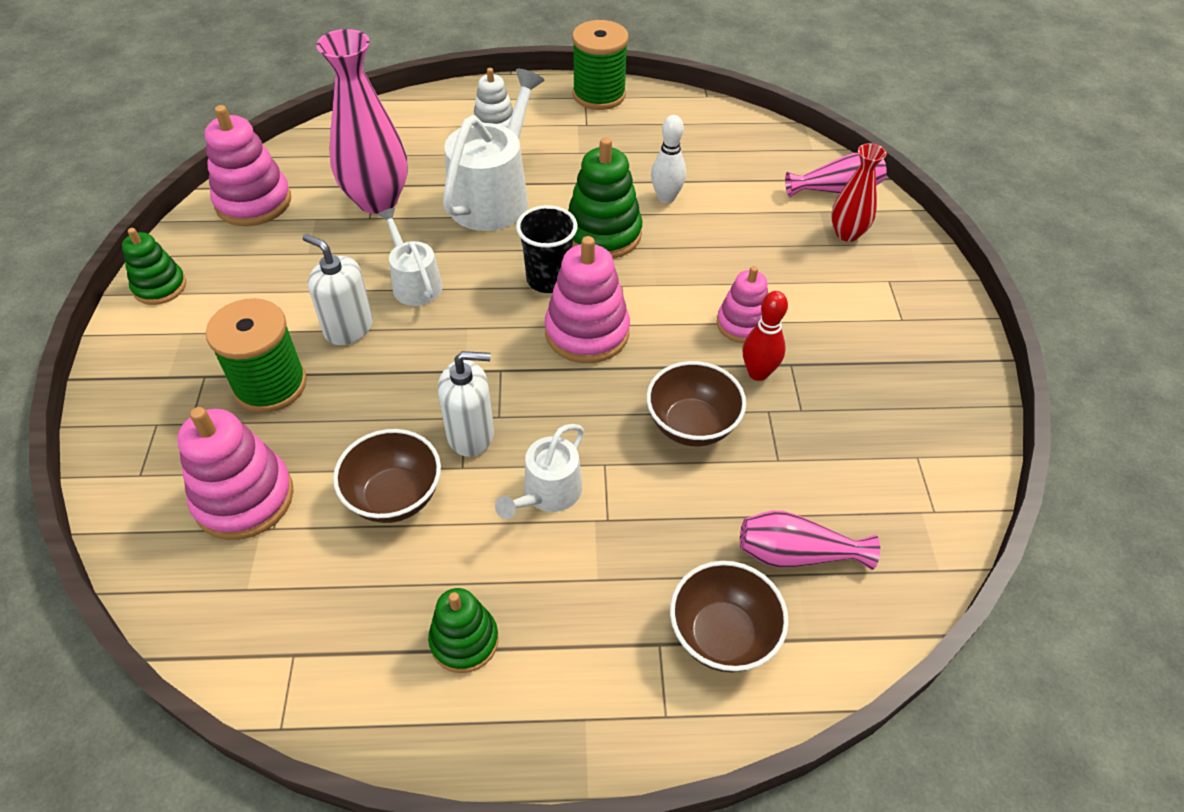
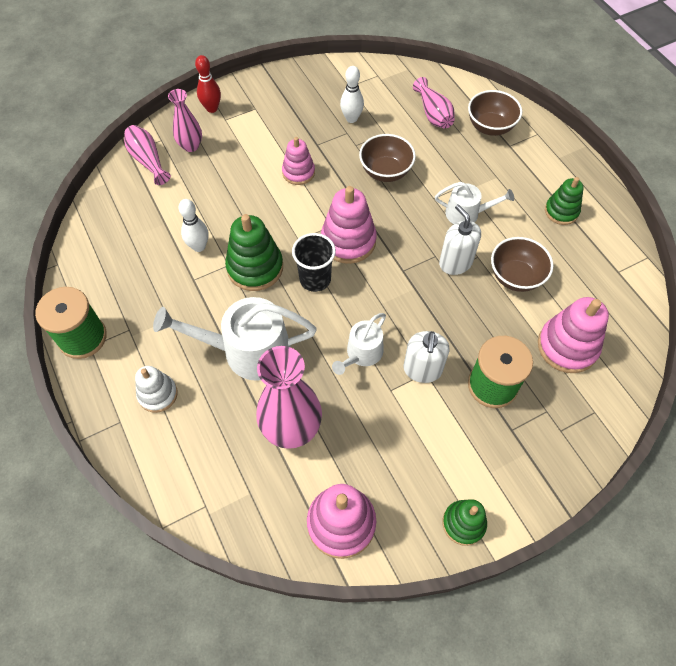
camera: 115 degrees left, 10 degrees up
(758, 373) = (332, 156): red bowling pin -> red bowling pin (212, 108)
(832, 428) = (351, 118): none -> white bowling pin
(847, 233) = (191, 146): red vase -> pink vase

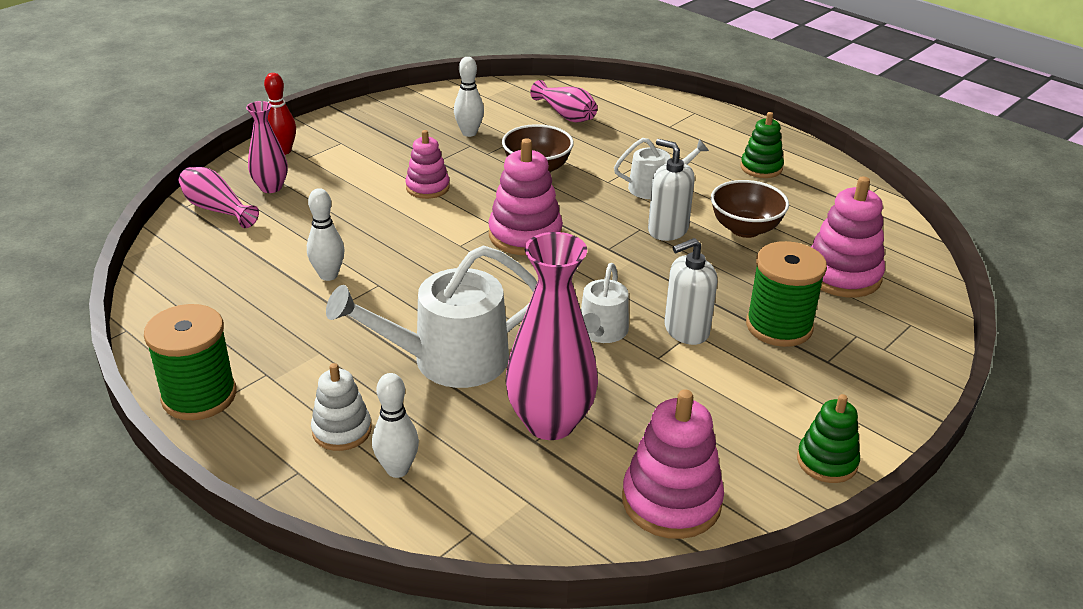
camera: 20 degrees left, 25 degrees down
(180, 439) = (397, 469): none -> white bowling pin
(255, 267) = (416, 280): green stacking toy -> none
(315, 279) = (502, 276): black cup -> none
(422, 369) = (686, 330): white soap dispenser -> white soap dispenser turned 75 degrees clockwise
(490, 127) = (638, 115): brown bowl -> none

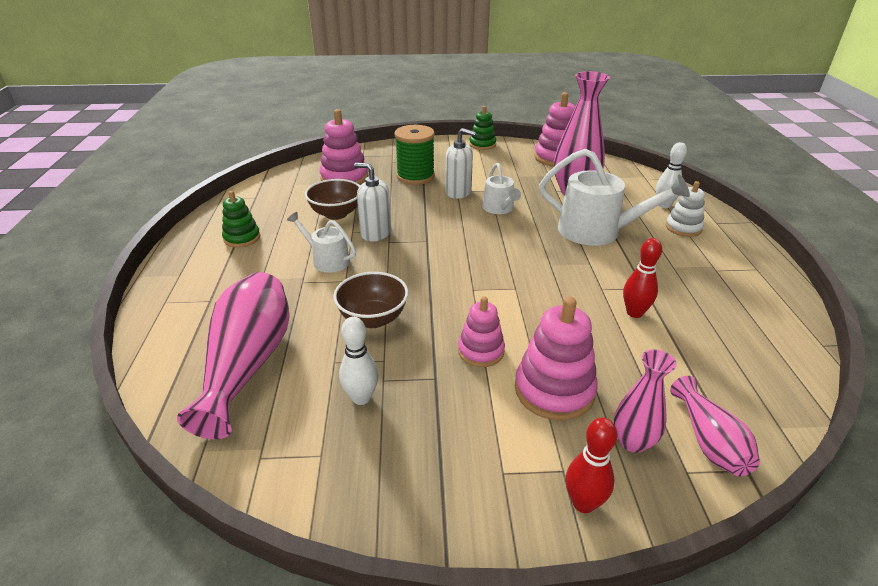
camera: 135 degrees left, 0 degrees up
(199, 396) = (767, 276): green spool -> none
(328, 275) = (634, 313): white bowling pin -> red bowling pin
(525, 235) = (463, 273): pink stacking toy -> pink stacking toy (554, 390)
(566, 115) = (248, 364): pink vase -> pink vase, size x1.77
(601, 332) = (499, 208): white watering can -> white watering can turned 105 degrees clockwise
(667, 230) = (375, 233): white soap dispenser -> white soap dispenser turned 120 degrees clockwise

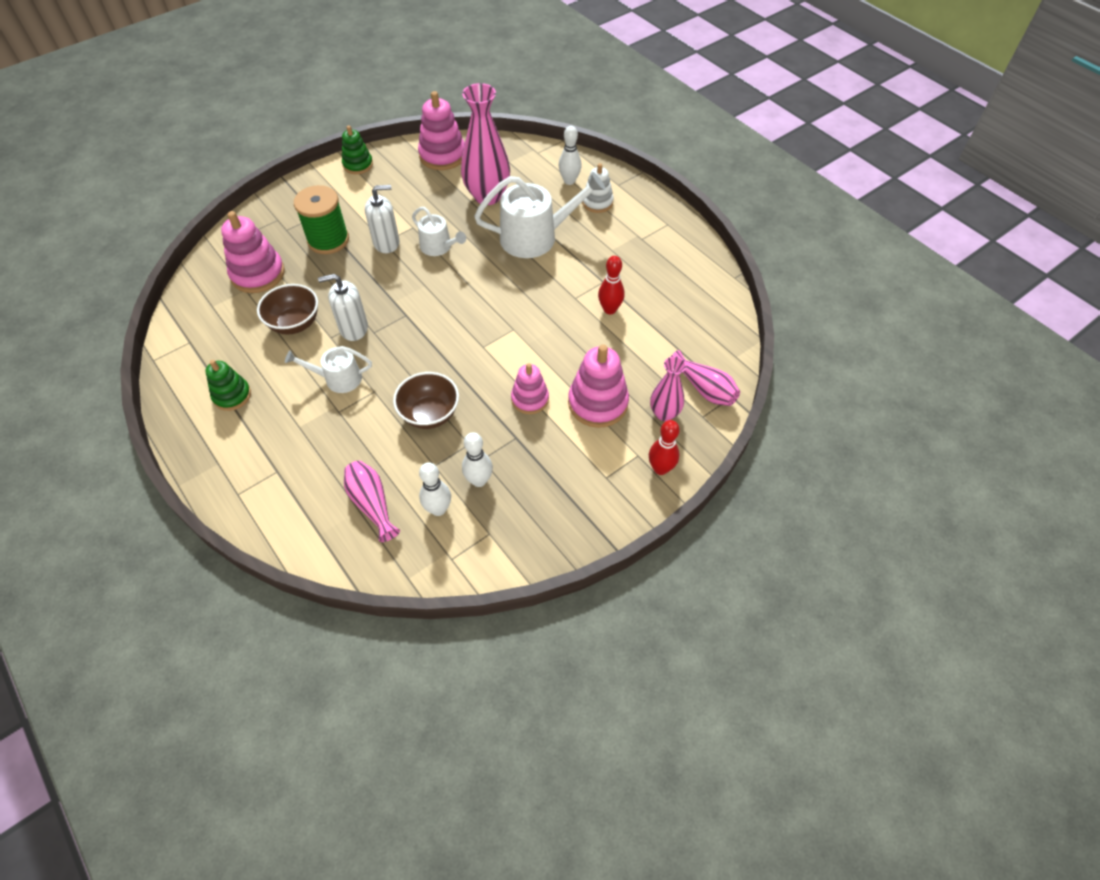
camera: 35 degrees left, 20 degrees up
(248, 364) = (372, 504): pink vase -> pink vase, size x0.56
(297, 402) = (438, 509): none -> white bowling pin

